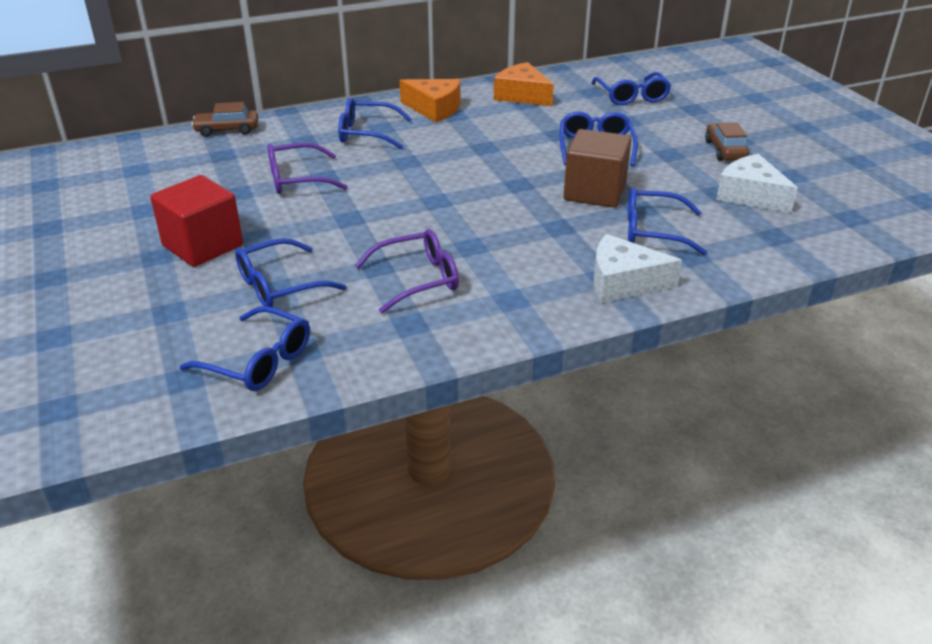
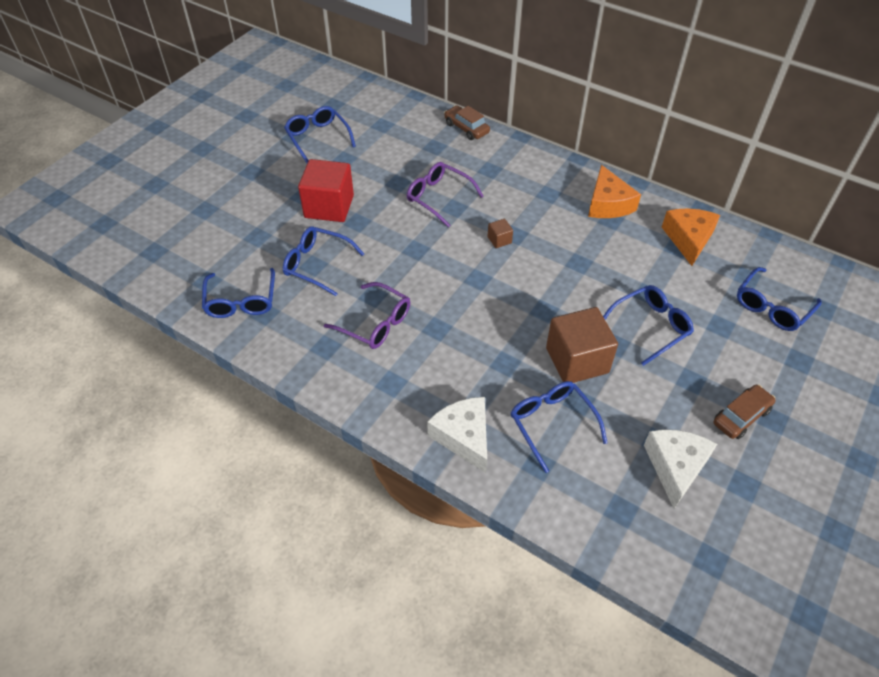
camera: 55 degrees right, 15 degrees up
(366, 133) = (532, 192): blue glasses -> blue glasses (318, 138)
(402, 171) = (499, 240): none -> brown cube

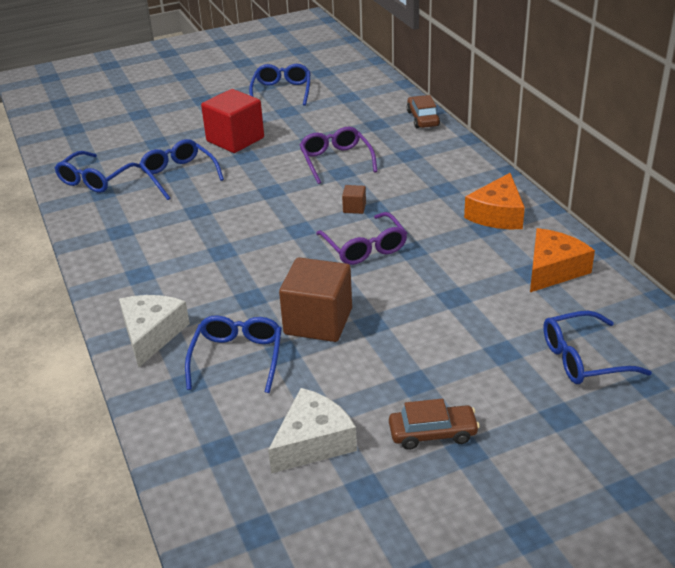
camera: 35 degrees right, 15 degrees down
(375, 323) = (176, 230): purple glasses -> purple glasses (365, 248)
(651, 326) = (424, 324): blue glasses -> none

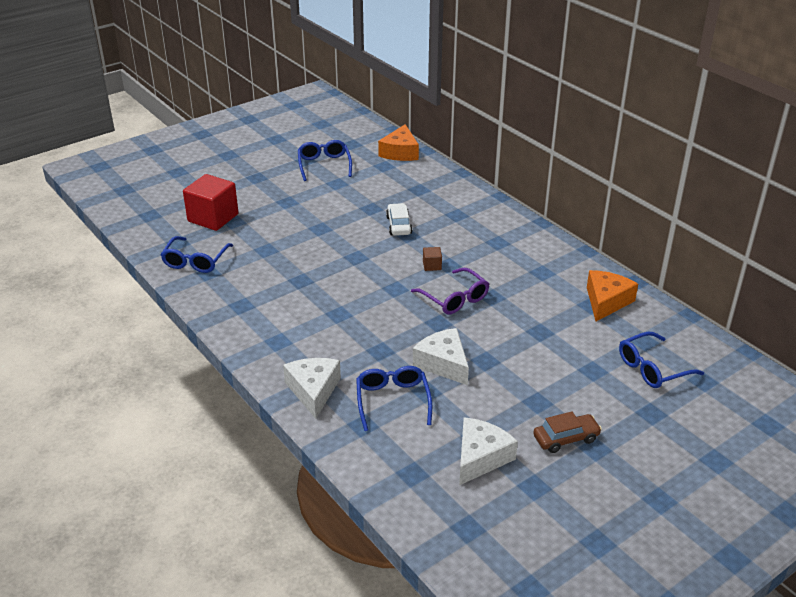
camera: 15 degrees left, 0 degrees up
(179, 175) = (269, 250): blue glasses -> none
(235, 139) = (303, 213): red cube -> red cube (213, 218)
(318, 321) = (443, 363): brown cube -> white cheese
(336, 160) = (399, 225): purple glasses -> white car
(423, 119) = (455, 181): brown car -> none
(497, 214) = (547, 260): orange cheese -> orange cheese (400, 152)

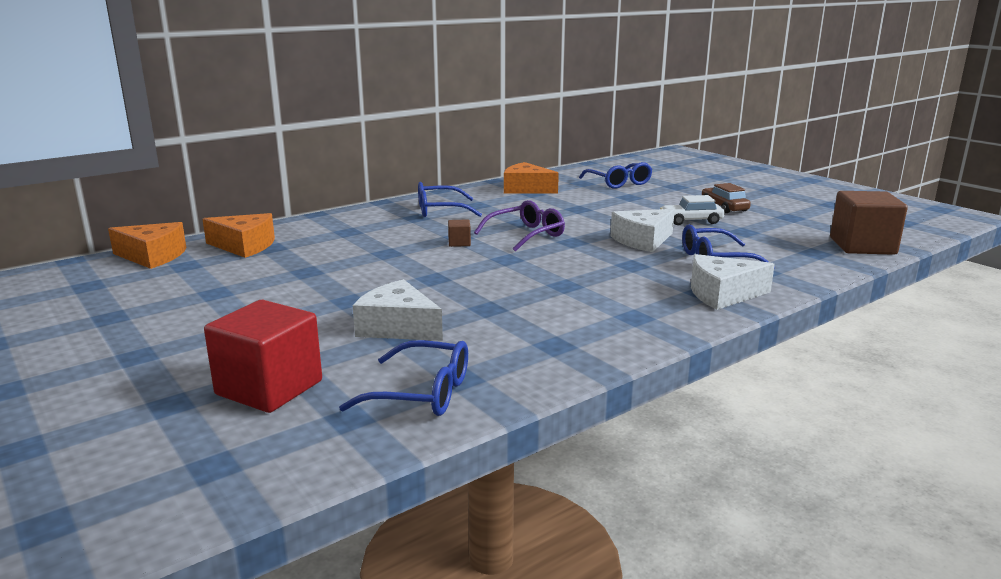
camera: 90 degrees left, 15 degrees down
(324, 165) = (143, 302): blue glasses -> blue glasses (440, 210)
(399, 225) = (360, 257): white car -> white car (691, 221)
(421, 179) = (244, 246): none -> orange cheese
(434, 518) = (862, 246): none -> brown cube
(480, 457) = (771, 231): white cheese -> white cheese (398, 327)

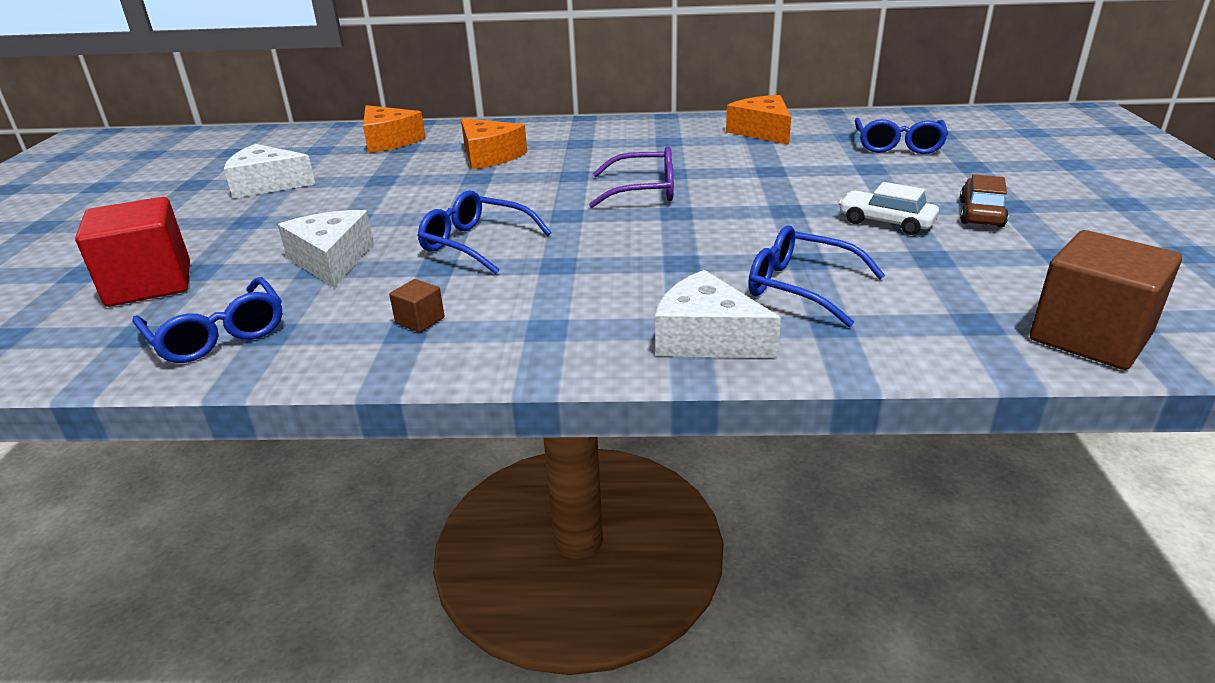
camera: 40 degrees right, 10 degrees up
(153, 256) = (315, 135): orange cheese -> orange cheese (489, 156)
(440, 210) = (617, 140): blue glasses -> blue glasses (475, 243)
(459, 243) = (560, 183): brown cube -> brown cube (420, 321)
(643, 240) = (762, 233): white cheese -> white cheese (267, 184)

